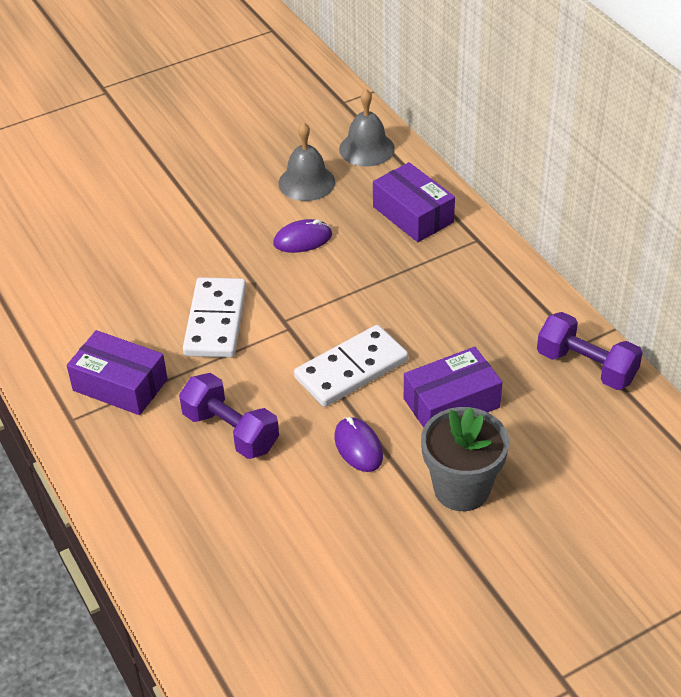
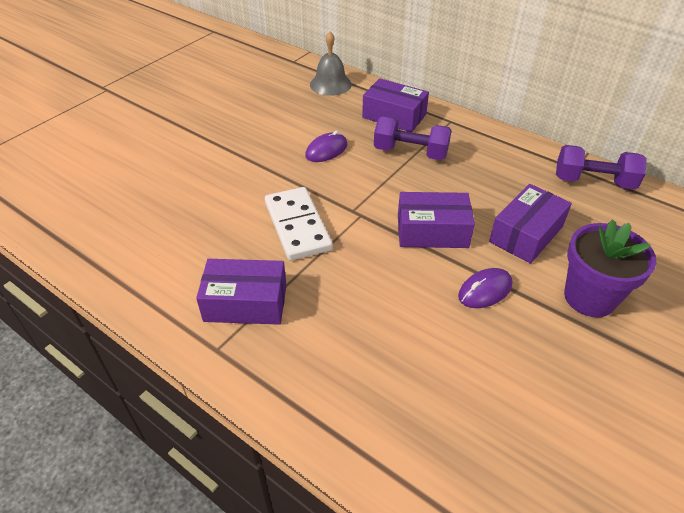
camera: 25 degrees left, 0 degrees up
(230, 431) = (371, 312): purple dumbbell -> purple dumbbell (410, 152)
(306, 182) = (302, 113): grey bell -> none
(351, 369) = (432, 231): white domino -> purple box
(358, 447) = (485, 290): purple mouse -> purple mouse turned 75 degrees counterclockwise
(461, 488) = (589, 297): grey flower pot -> purple flower pot

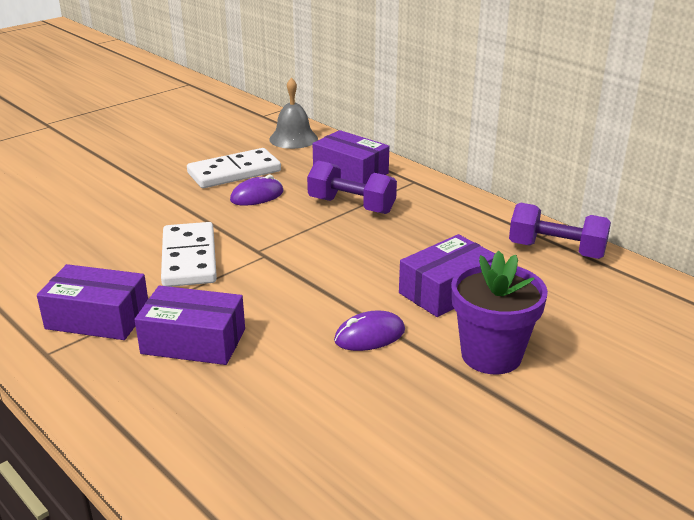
camera: 10 degrees right, 15 degrees down
(296, 126) = (234, 172): none -> white domino
(432, 231) = (337, 277): purple box -> purple box (193, 341)

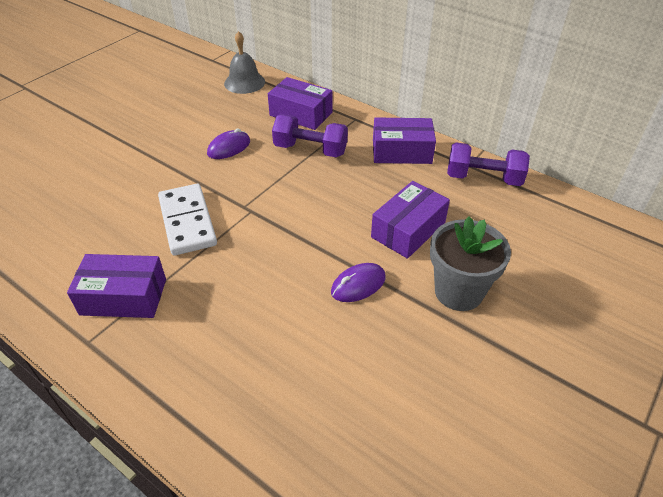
camera: 10 degrees left, 15 degrees up
(193, 341) = (213, 311): purple box -> purple box (401, 152)
(234, 172) = (203, 124): white domino -> none
(491, 355) = (458, 291): purple flower pot -> grey flower pot

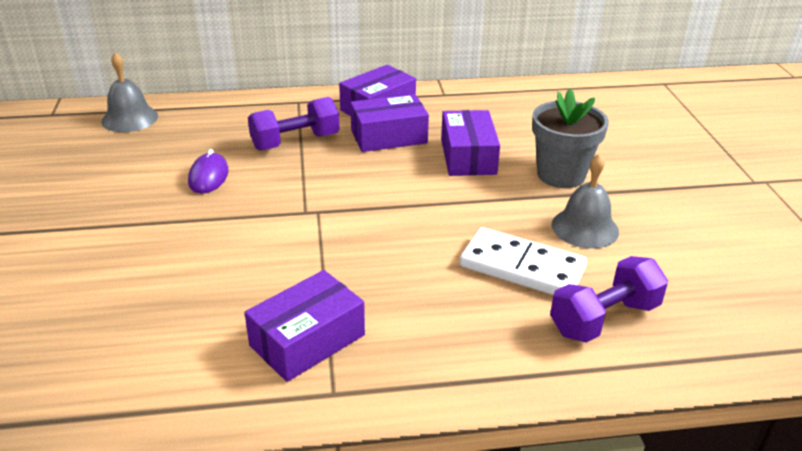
camera: 45 degrees left, 10 degrees down
(187, 222) = (269, 252): white domino -> white domino (522, 267)
(301, 114) = (238, 119): purple box -> purple box (389, 136)
(358, 285) = (490, 210): purple mouse -> none
(407, 350) = (585, 228): none -> grey bell
(483, 178) = (467, 98): purple dumbbell -> purple dumbbell (604, 319)

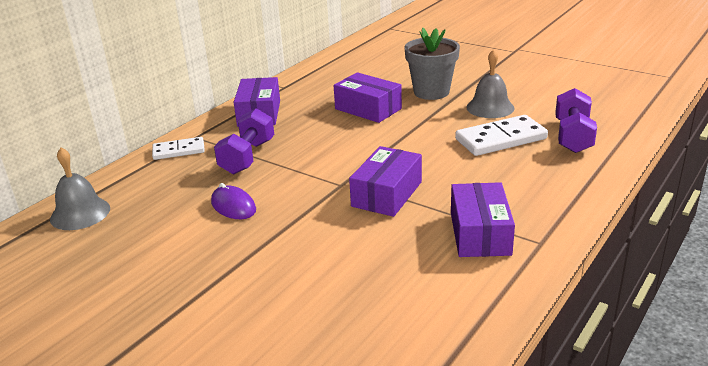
camera: 45 degrees left, 5 degrees down
(266, 107) = (179, 151): none -> white domino
(389, 136) = (301, 123): purple box -> purple box (386, 194)

